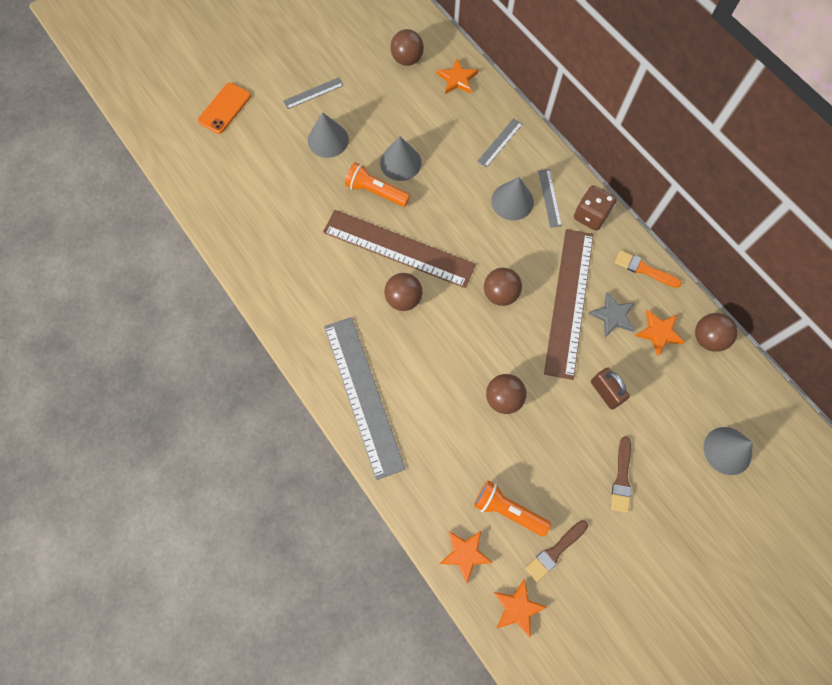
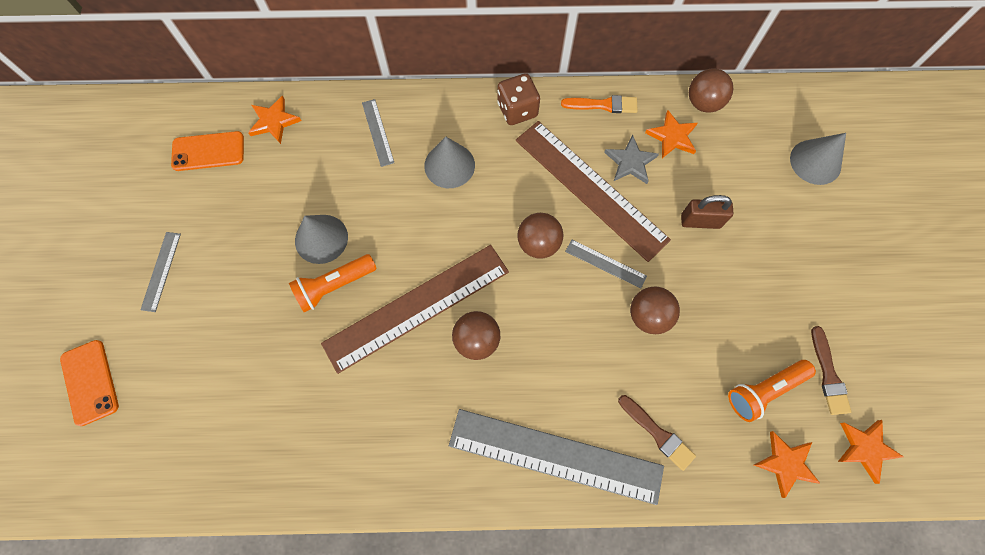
camera: 55 degrees left, 0 degrees up
(328, 140) = (231, 294): grey cone -> none
(407, 59) = (208, 151): brown ball -> orange phone
(549, 198) = (472, 131): grey ruler -> grey ruler (605, 263)
(621, 478) = (791, 265): brown brush -> brown brush (658, 434)
(644, 269) = (603, 105): orange brush -> orange brush turned 150 degrees counterclockwise

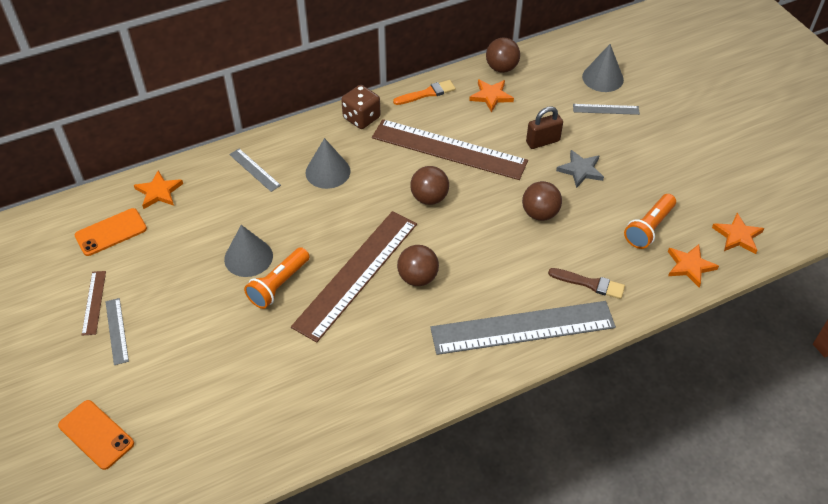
camera: 25 degrees left, 20 degrees down
(156, 228) = (94, 302): none -> brown ruler
(605, 263) = (488, 192): grey ruler -> grey ruler (606, 109)
(630, 162) = (469, 122): grey star -> grey star (580, 170)
(828, 375) = (687, 202): brown brush -> none

